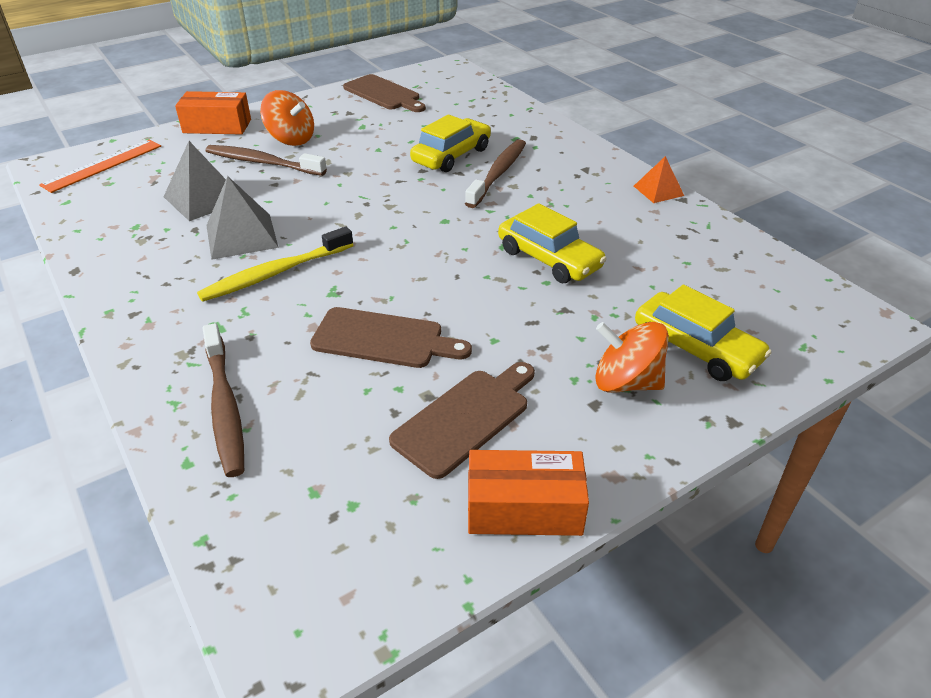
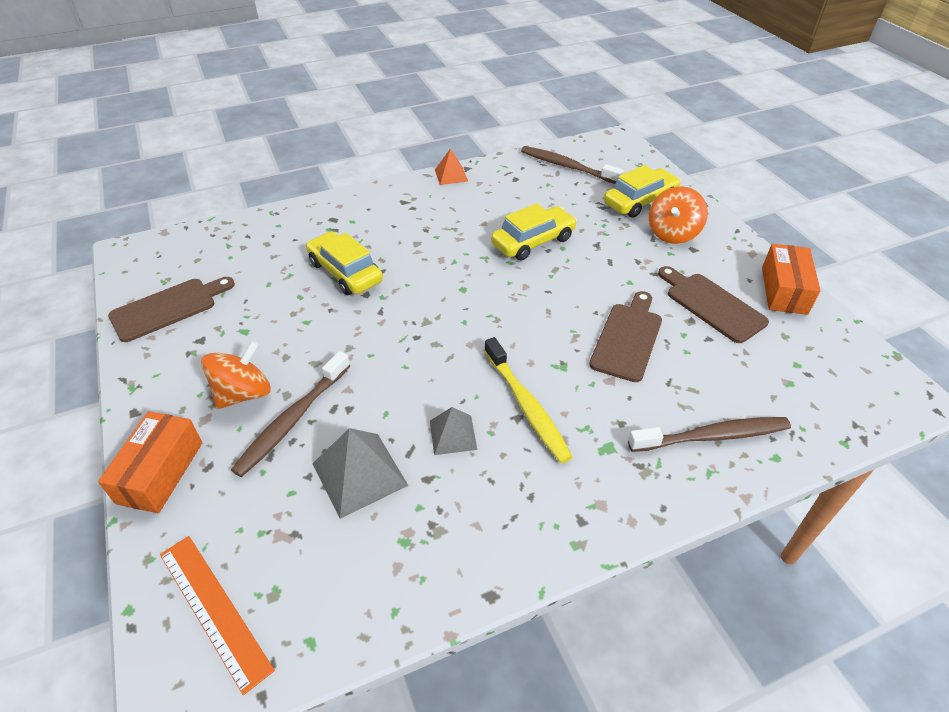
camera: 80 degrees left, 5 degrees up
(241, 236) = (453, 435): grey pyramid -> grey pyramid, size x0.62
(498, 173) = (392, 248): brown toothbrush -> brown toothbrush (567, 166)

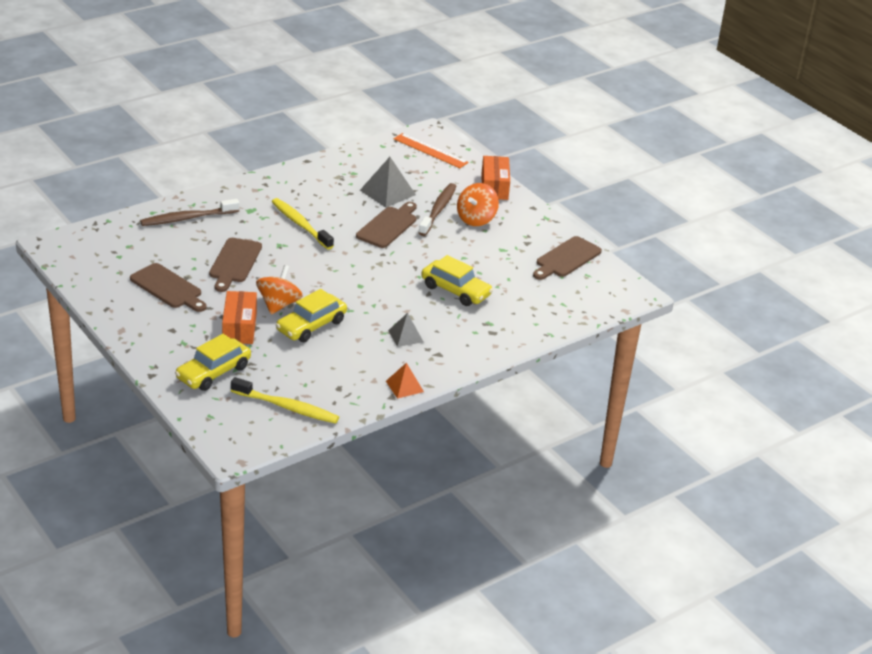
camera: 165 degrees right, 10 degrees down
(389, 390) = (388, 226): none -> brown cutting board
(453, 435) = (341, 210): grey pyramid -> grey pyramid (405, 336)
(567, 166) = (287, 407): brown toothbrush -> yellow toothbrush
(672, 233) = (187, 342): orange spinning top -> orange spinning top (279, 305)
(784, 290) = (107, 302): orange box -> orange box (239, 327)

